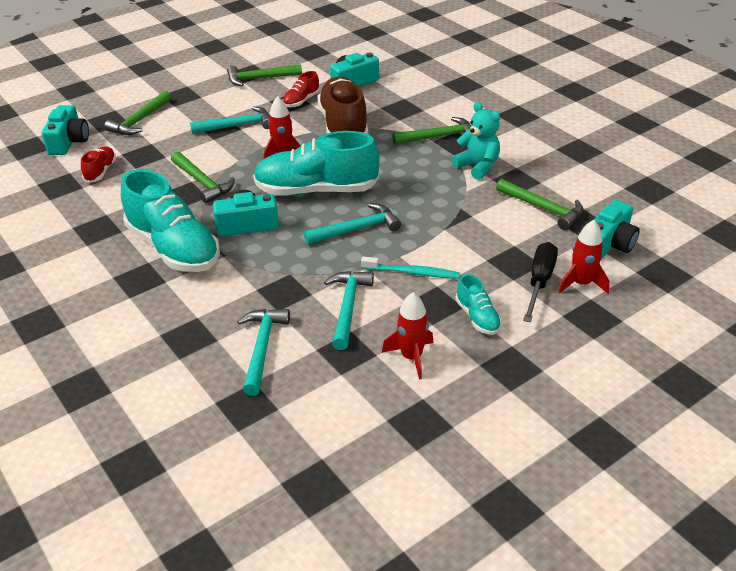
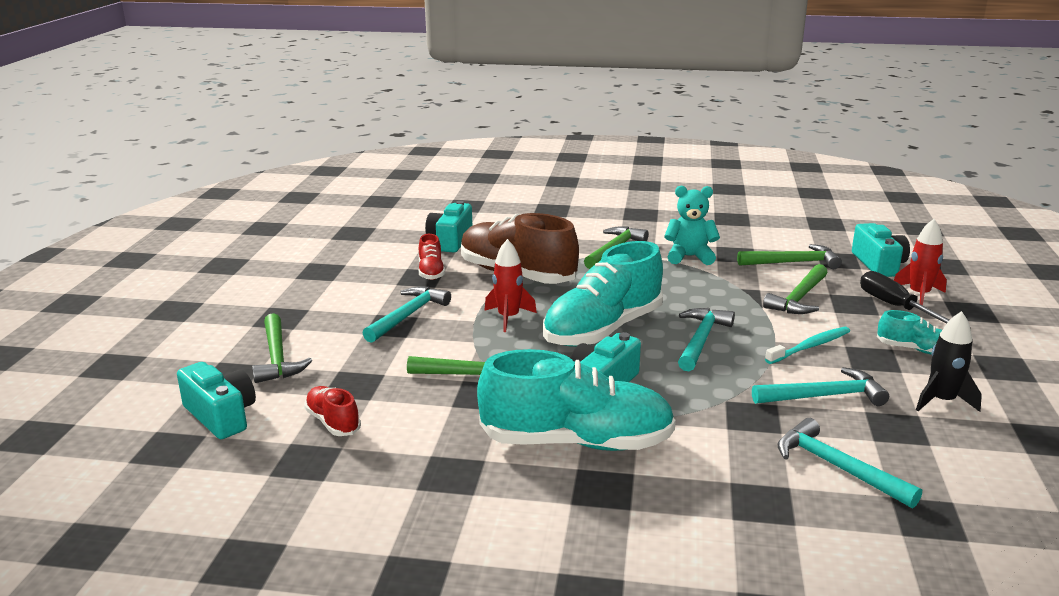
camera: 45 degrees left, 15 degrees down
(259, 78) = (344, 271): green hammer -> green hammer (799, 298)
(348, 307) = (824, 396): turquoise hammer -> turquoise hammer turned 120 degrees clockwise
(411, 357) = (941, 401): red rocket -> black rocket

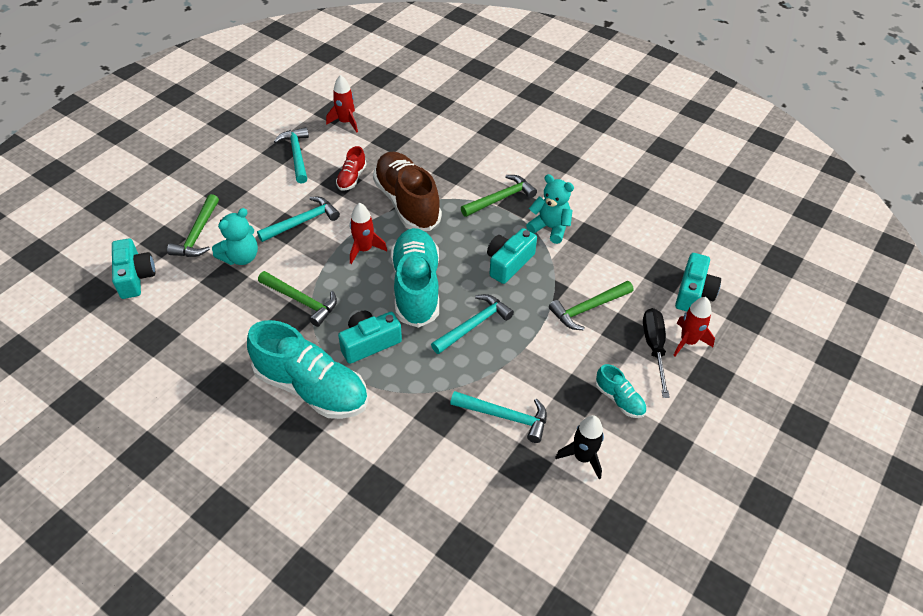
camera: 25 degrees right, 25 degrees up
(333, 422) = (189, 309): red shoe -> none
(358, 361) = (241, 257): none -> turquoise teddy bear
(377, 236) = (345, 122): none -> red rocket
(450, 241) = (391, 145): turquoise camera -> turquoise camera (508, 263)
(603, 330) = (416, 287): turquoise shoe -> turquoise shoe turned 105 degrees clockwise
(793, 263) = (625, 265): green hammer -> none
(810, 346) = (544, 363): turquoise toothbrush -> none
(837, 467) = (449, 482): turquoise hammer -> turquoise hammer (297, 155)

